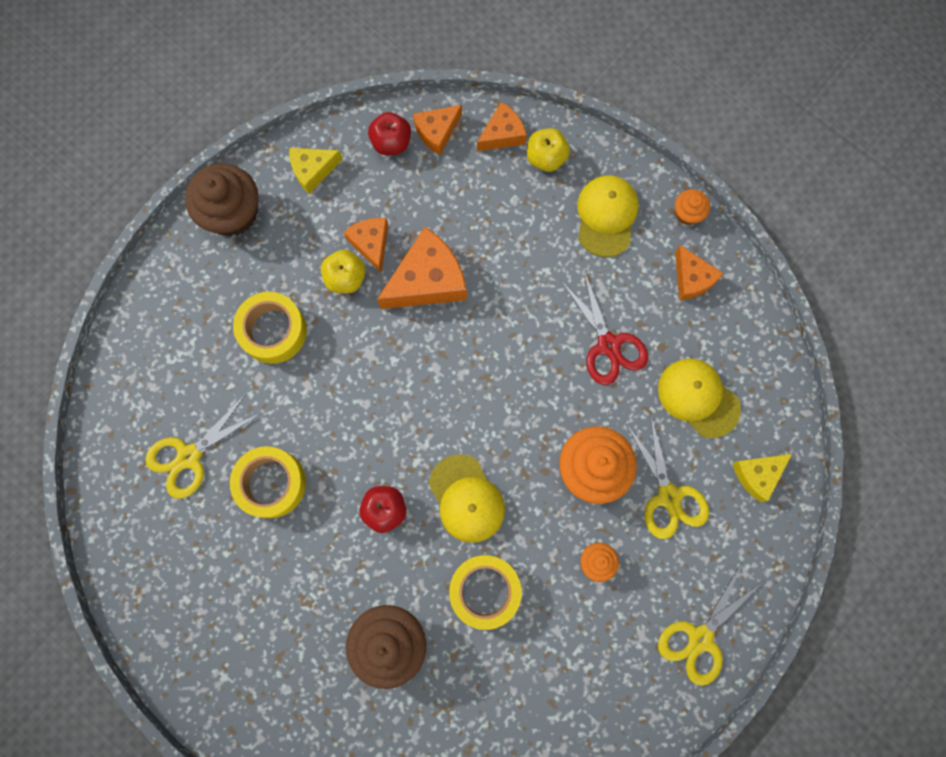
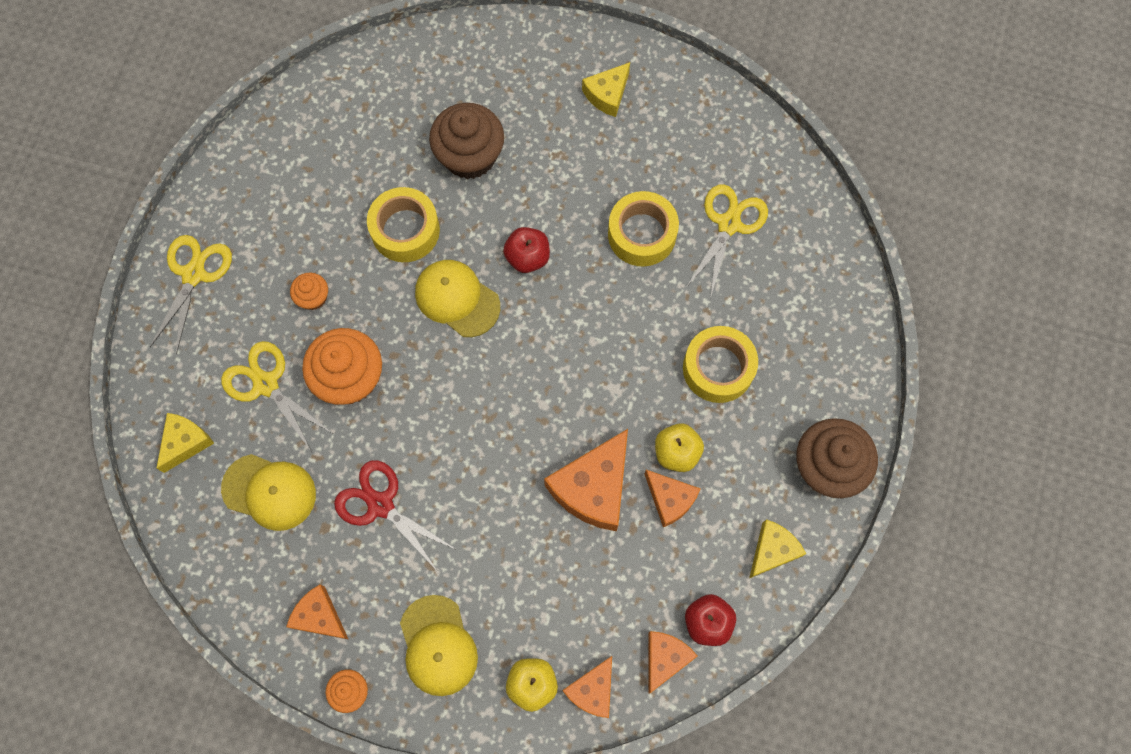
camera: 155 degrees right, 5 degrees down
(226, 646) = (607, 95): none -> yellow cheese

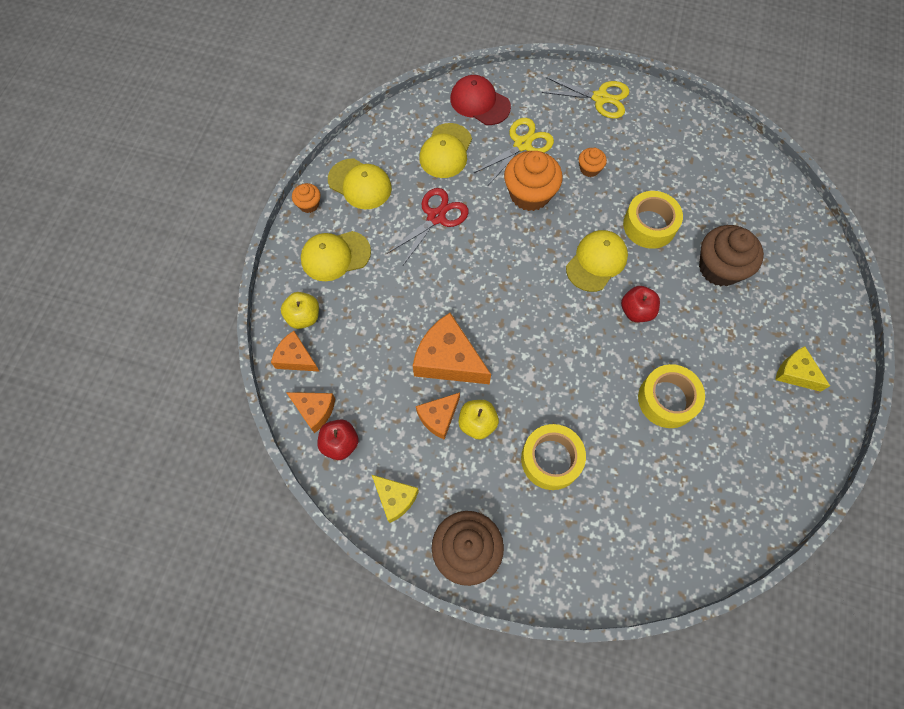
camera: 90 degrees right, 5 degrees down
(185, 442) = (480, 102): yellow cheese -> red cap
(319, 616) = (360, 184): orange cheese -> yellow cap
(728, 224) = (686, 474): yellow scissors -> none

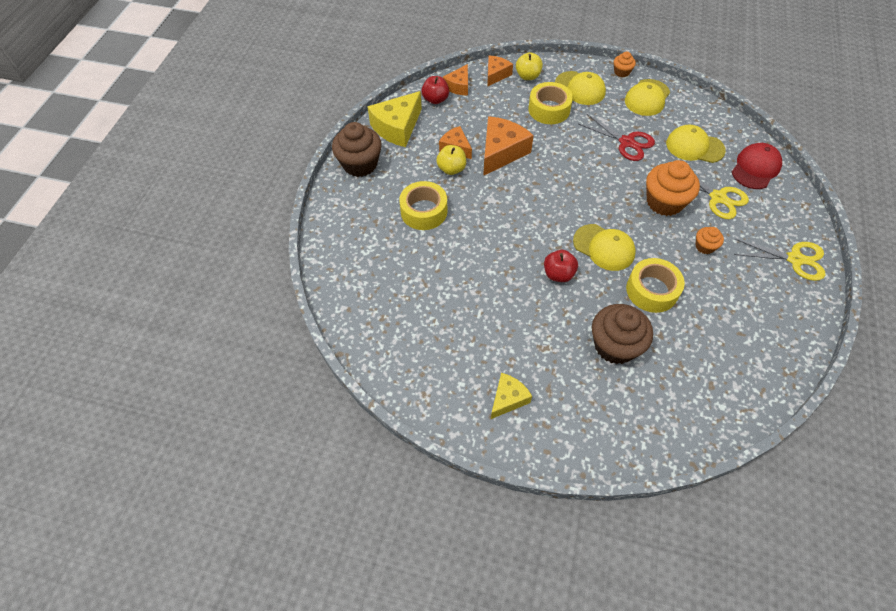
camera: 90 degrees right, 10 degrees down
(335, 256) = (580, 88): yellow cap -> yellow cap turned 150 degrees clockwise
(395, 498) = (397, 127): yellow cheese -> yellow cheese, size x1.69
(600, 98) = (795, 259): yellow scissors -> yellow scissors turned 90 degrees counterclockwise
(667, 399) = (476, 291): yellow tape -> yellow tape (549, 109)

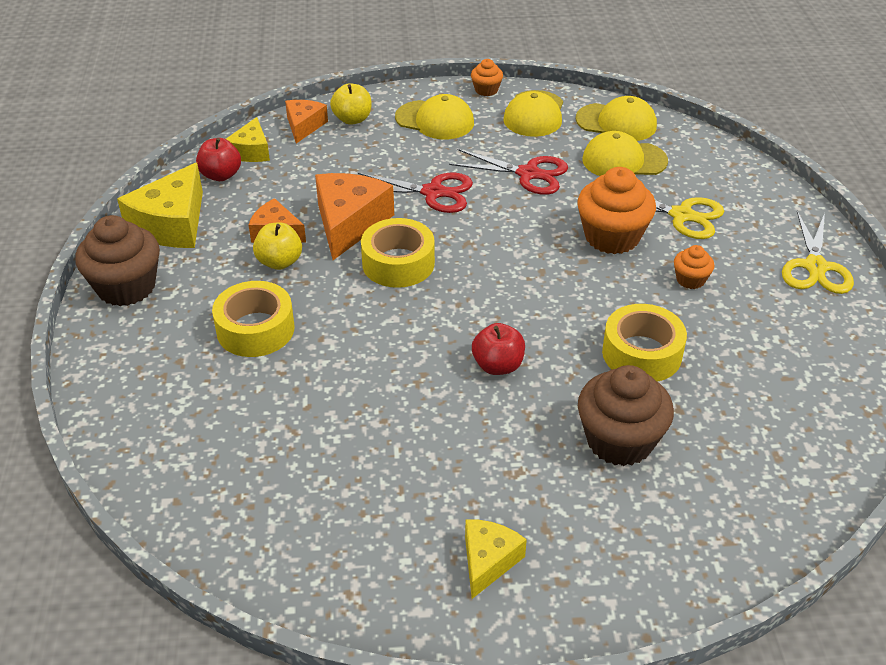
camera: 20 degrees left, 15 degrees down
(458, 86) = (251, 151): orange cheese -> yellow cheese
(549, 109) = (400, 155): yellow tape -> yellow tape (398, 263)
(561, 142) = (434, 192): none -> red scissors
(604, 247) = (550, 314): yellow cap -> yellow cap (616, 123)
(755, 168) = (715, 169): red cap -> none
(795, 259) = (815, 267): yellow scissors -> yellow scissors turned 105 degrees clockwise

